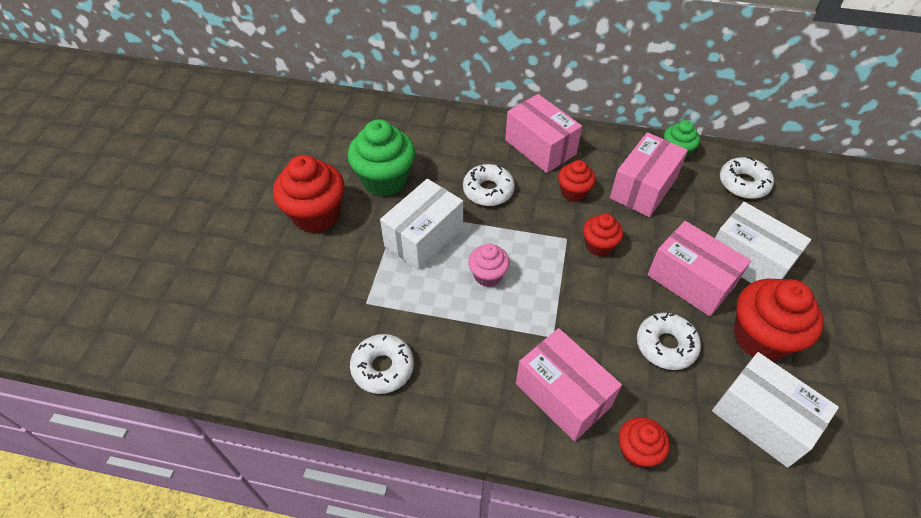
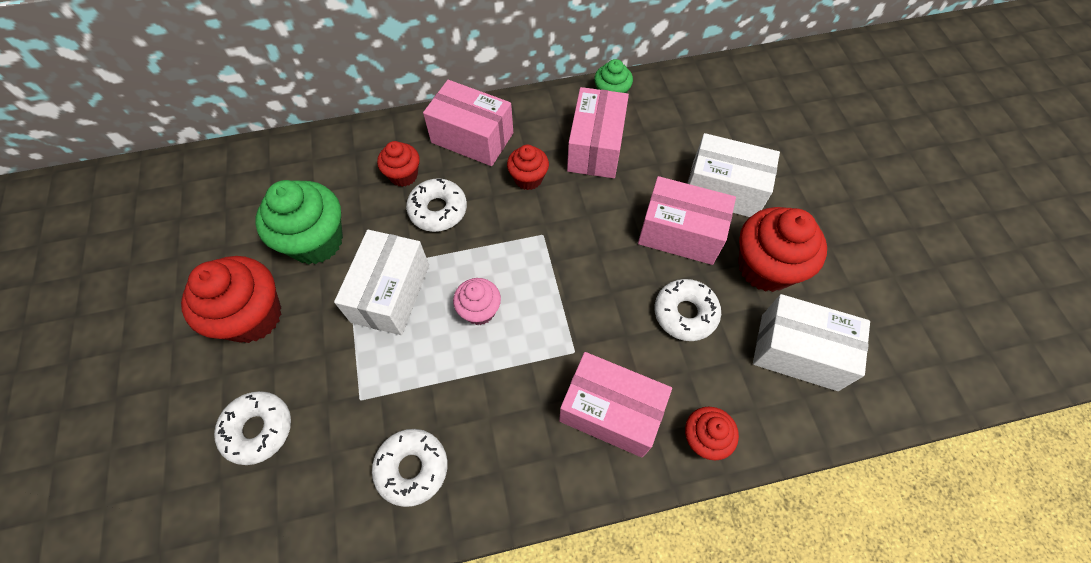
camera: 25 degrees left, 10 degrees up
(599, 245) = (578, 230): red cupcake -> red cupcake (403, 175)
(743, 183) = (687, 107): white donut -> white donut (258, 429)

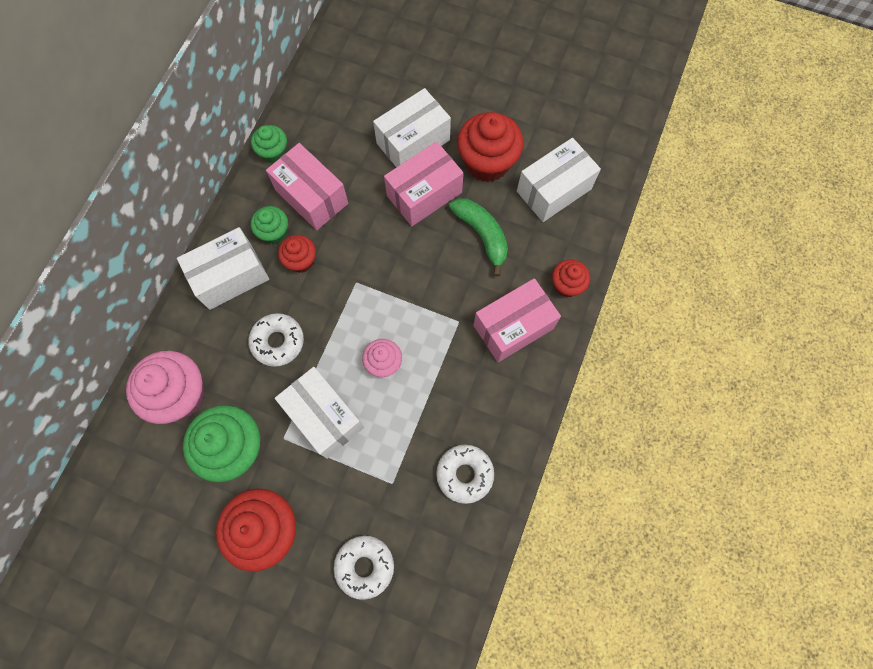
camera: 55 degrees left, 10 degrees up
(340, 171) = (181, 395): none -> pink cupcake
(403, 175) = (225, 348): red cupcake -> none
(472, 138) = (230, 276): pink box -> white box
(538, 142) = (274, 232): none -> green cupcake
(685, 313) = (482, 235): white donut -> green banana

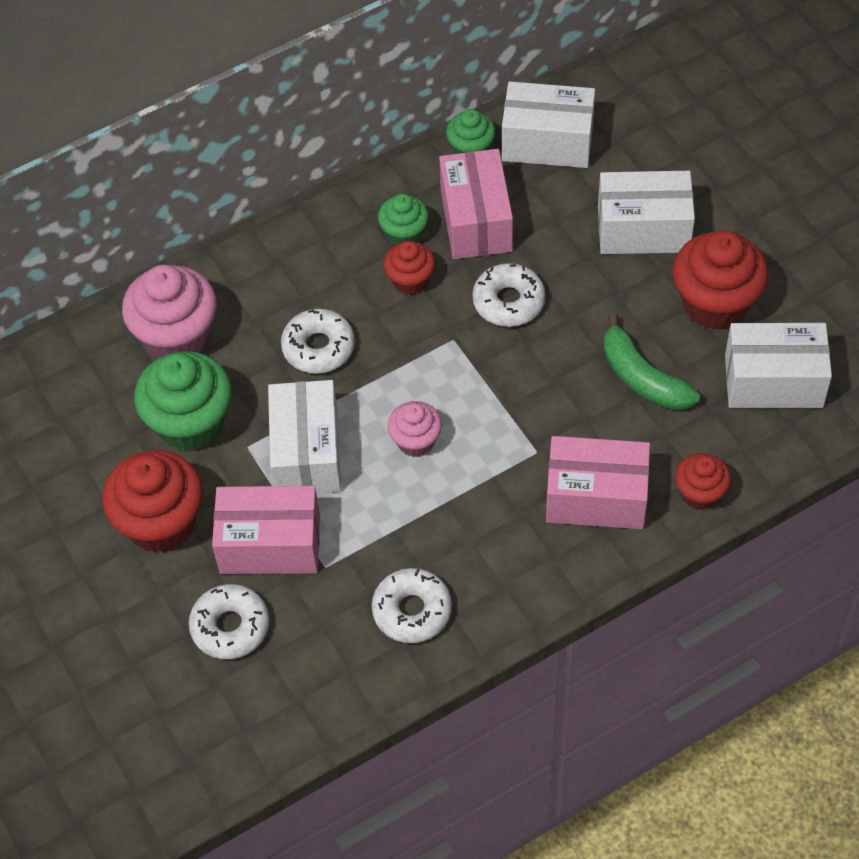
camera: 40 degrees right, 15 degrees down
(230, 276) = (321, 251): white box -> white box (547, 142)
(370, 236) = (508, 301): none -> white donut
(424, 194) = (609, 293): pink box -> pink box (270, 544)
(482, 235) = (642, 378): green banana -> green banana turned 135 degrees clockwise

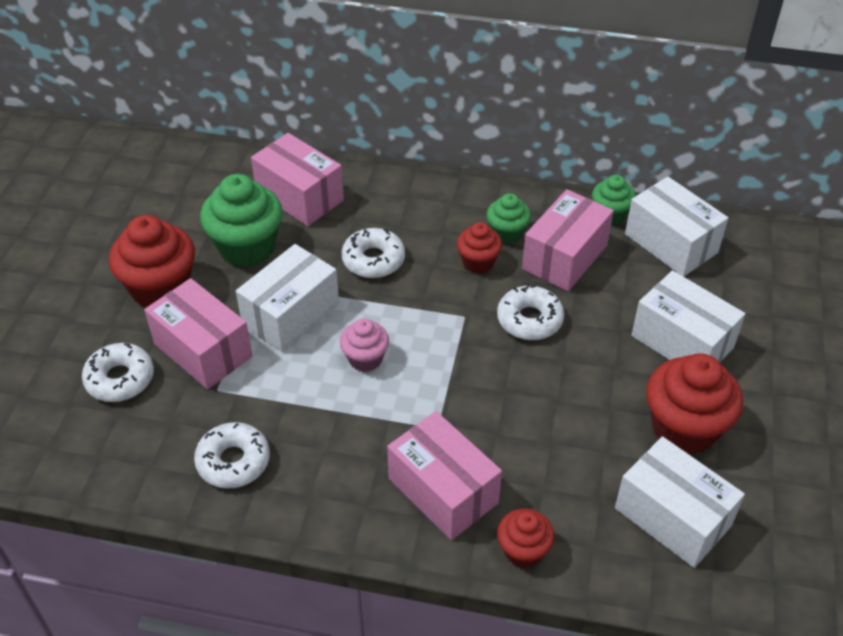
camera: 40 degrees right, 10 degrees down
(177, 336) = (299, 196): pink cupcake -> pink box
(642, 378) = (570, 437): green banana -> none

